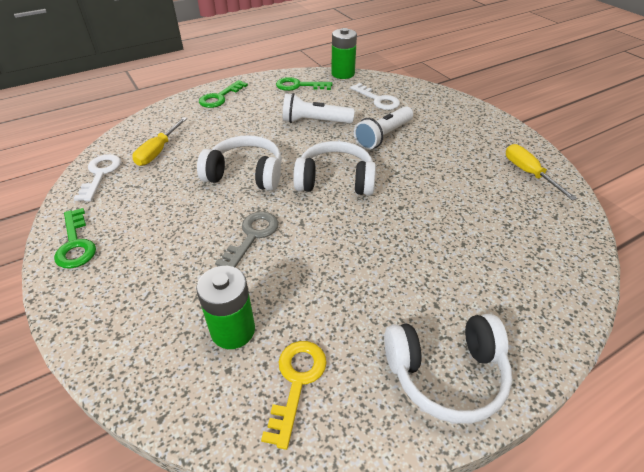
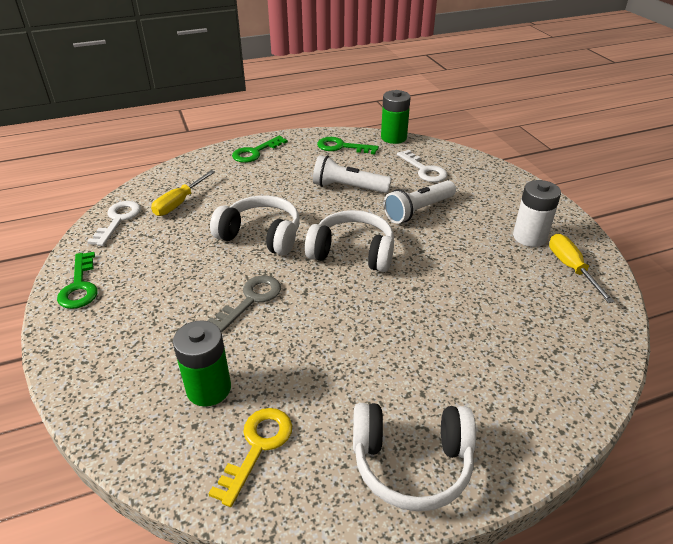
camera: 10 degrees right, 5 degrees down
(485, 150) = (529, 237): none -> white battery

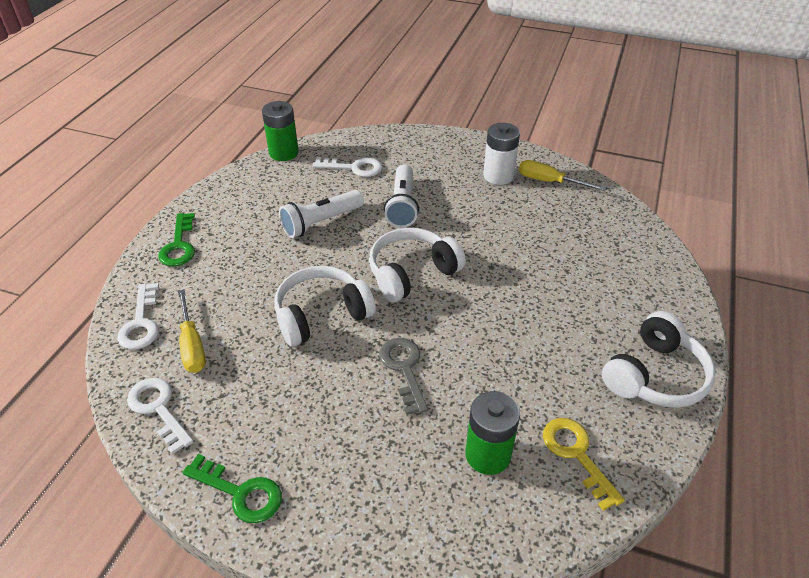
camera: 50 degrees left, 5 degrees up
(178, 177) = (141, 323): none -> white key
(342, 147) = (253, 189): green key -> none

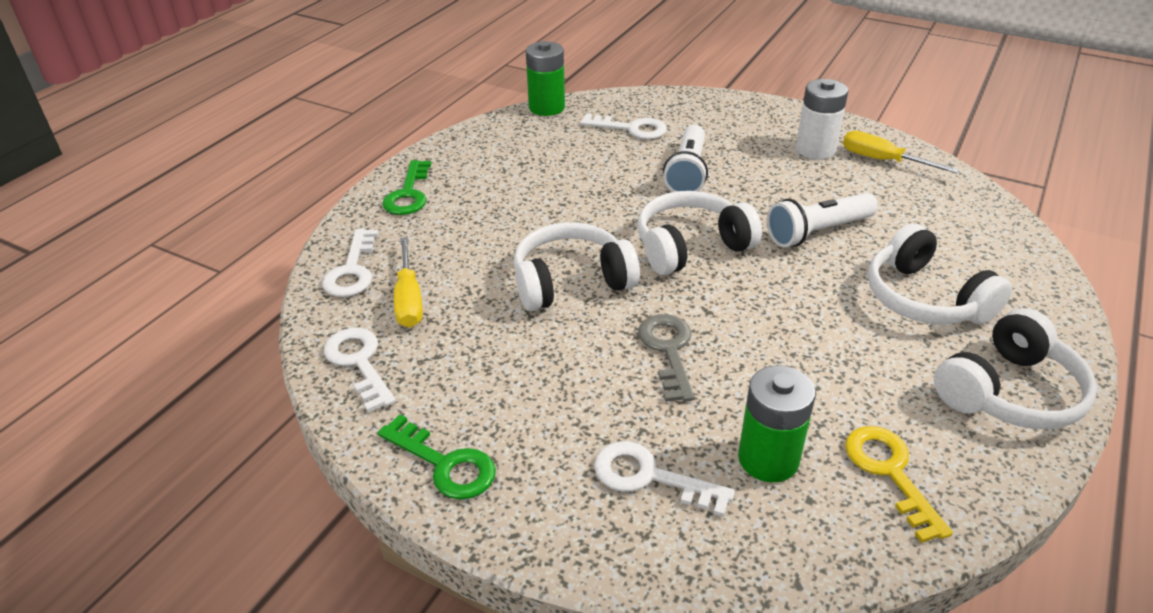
camera: 10 degrees right, 5 degrees down
(321, 222) = (583, 183): white flashlight -> white flashlight (818, 232)
(401, 482) = (650, 477): none -> white key
(589, 301) = (925, 298): none -> white headphones

